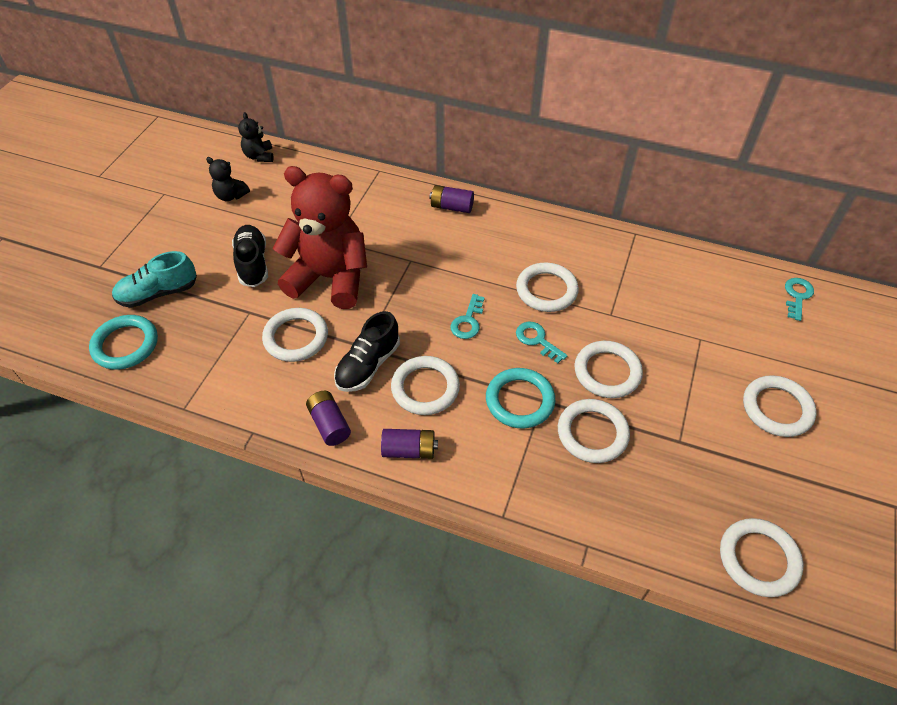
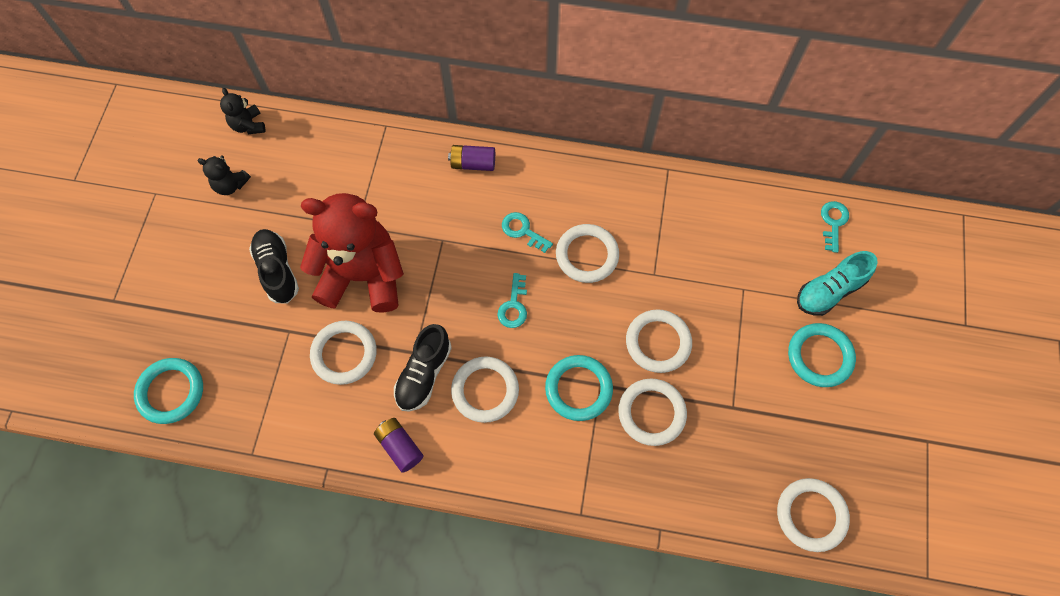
camera: 10 degrees left, 15 degrees up
(158, 293) = (187, 324): turquoise shoe -> turquoise shoe (829, 291)
(409, 450) = (482, 461): purple battery -> none
(537, 340) = (585, 317): turquoise key -> turquoise key (522, 231)
(777, 408) = (819, 356): white ring -> turquoise ring

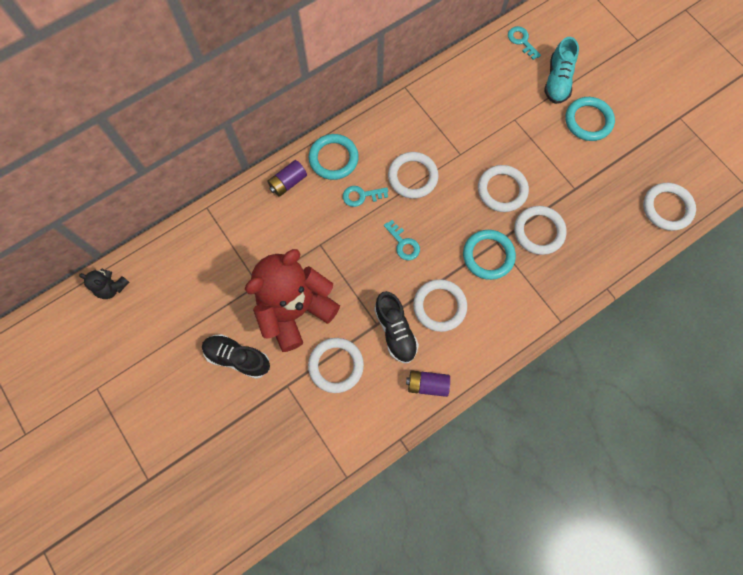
camera: 45 degrees left, 5 degrees up
(171, 392) = (253, 494): turquoise ring -> turquoise ring (333, 158)
(231, 185) = (144, 335): black teddy bear -> none

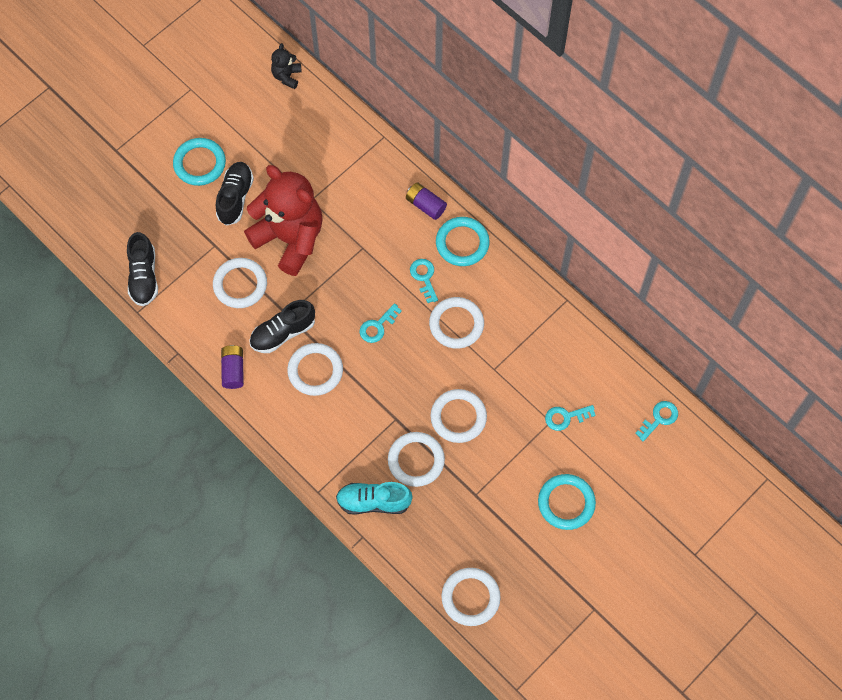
camera: 80 degrees right, 5 degrees down
(307, 465) = (144, 276): none -> black shoe
(488, 256) = (379, 411): turquoise ring -> turquoise ring (199, 163)
(512, 107) = (565, 417): none -> turquoise key
(557, 81) = (613, 464): turquoise shoe -> turquoise shoe (374, 502)

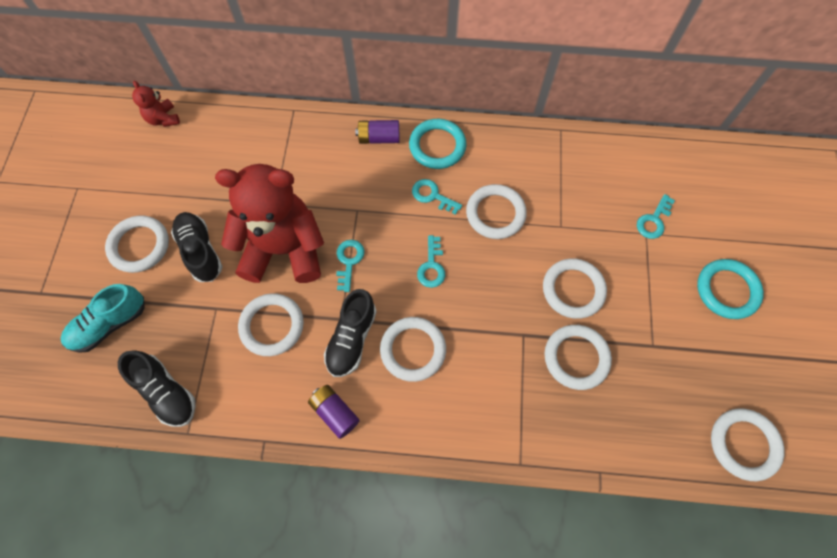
camera: 40 degrees left, 0 degrees up
(199, 163) = (139, 246): turquoise ring -> white ring
(287, 76) = (163, 119): black teddy bear -> red teddy bear
(374, 502) = (578, 429): turquoise shoe -> turquoise shoe (110, 324)
(659, 418) = (719, 166): turquoise key -> turquoise key (349, 261)

